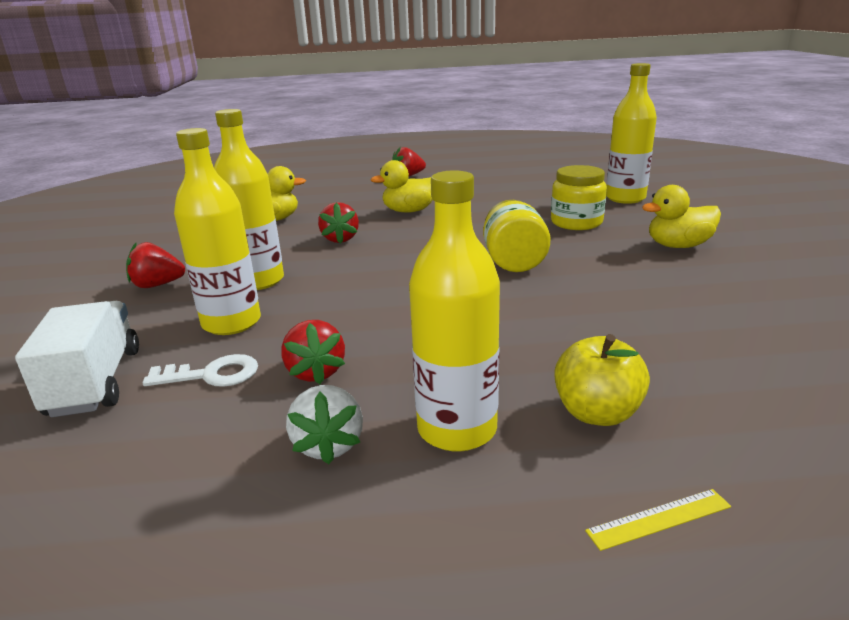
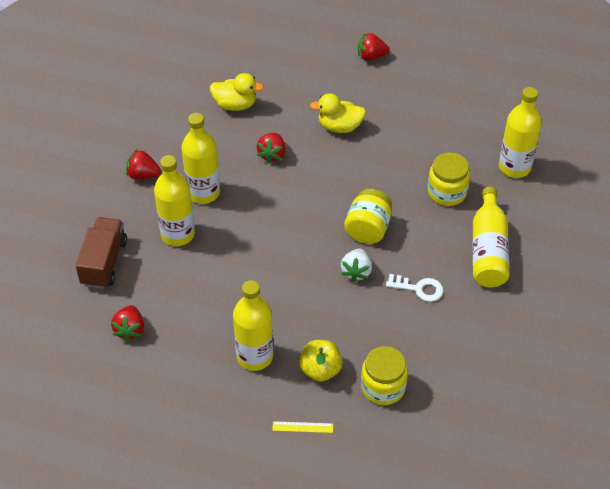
camera: 20 degrees right, 25 degrees up
(96, 382) = (104, 262): white truck -> brown truck
(211, 375) = (159, 277): white key -> white key (419, 288)
(315, 372) = (208, 294): red strawberry -> red strawberry (130, 329)
(328, 445) = (198, 345): white strawberry -> white strawberry (356, 272)
(678, 246) = (488, 250): yellow duck -> yellow bottle
(730, 404) = (383, 387): none -> yellow jar

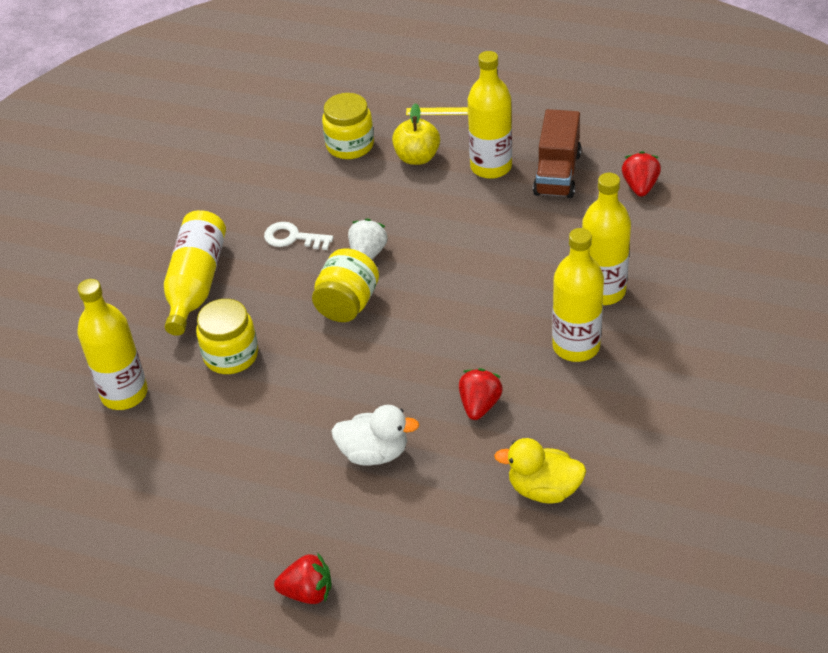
camera: 175 degrees left, 5 degrees down
(104, 262) = (692, 255): brown truck -> brown truck (557, 174)
(143, 175) = (669, 369): red strawberry -> none
(339, 127) = (374, 453): yellow duck -> white duck

